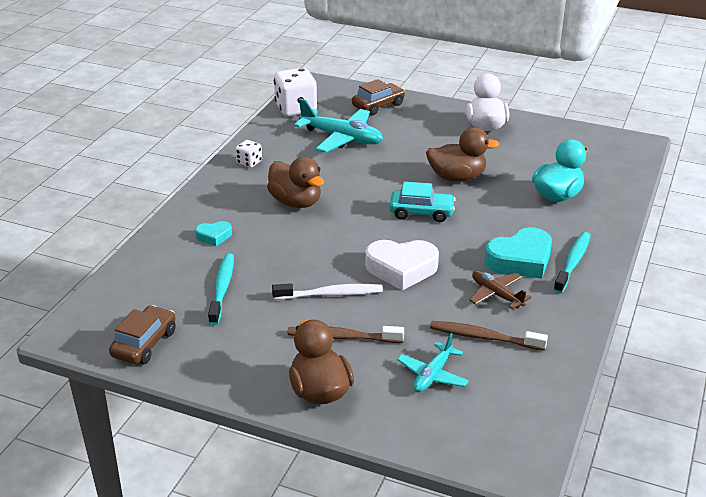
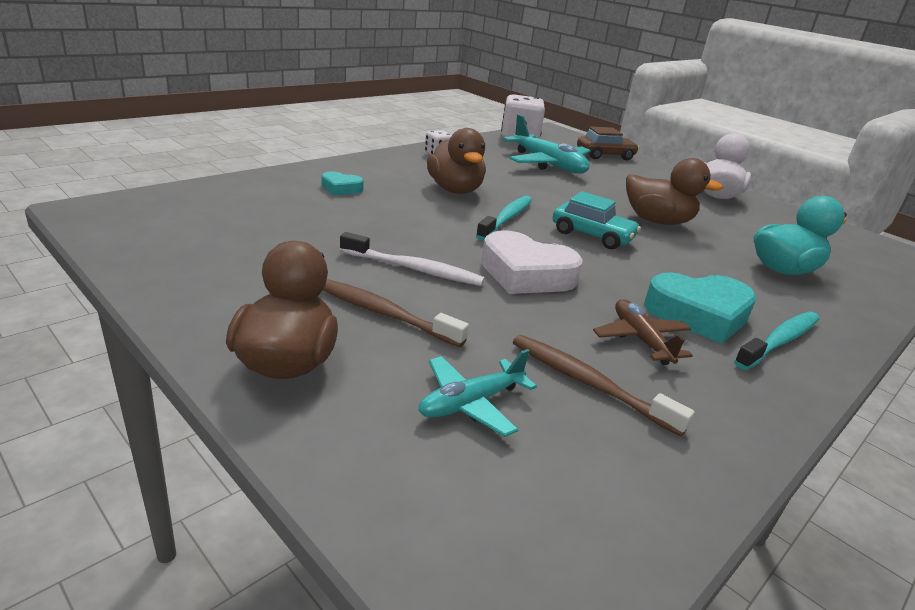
camera: 20 degrees right, 5 degrees down
(144, 344) = (150, 242): brown car -> none
(222, 289) = (296, 226): turquoise toothbrush -> turquoise toothbrush (506, 219)

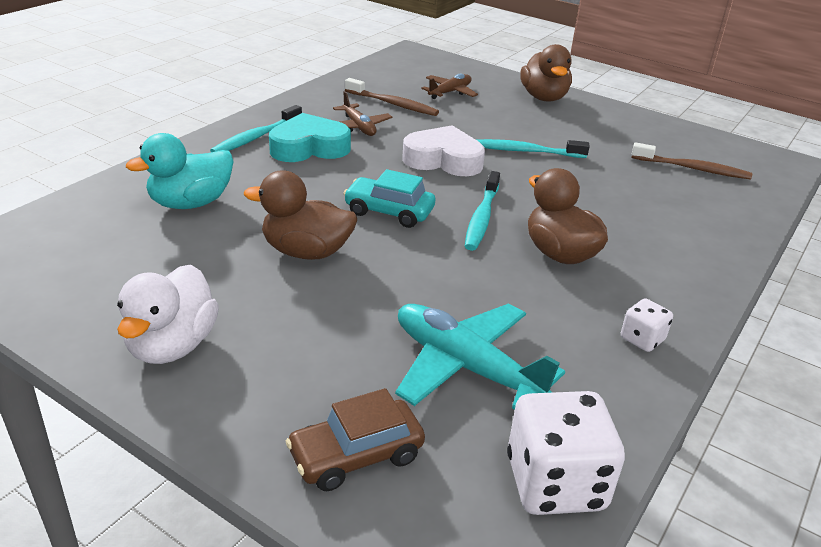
camera: 170 degrees right, 5 degrees up
(341, 188) = (667, 227): turquoise heart -> none
(384, 314) = (519, 122): brown toothbrush -> brown toothbrush (692, 168)
(413, 269) = (526, 151): white toothbrush -> turquoise toothbrush
(471, 403) = (450, 92): turquoise plane -> brown plane

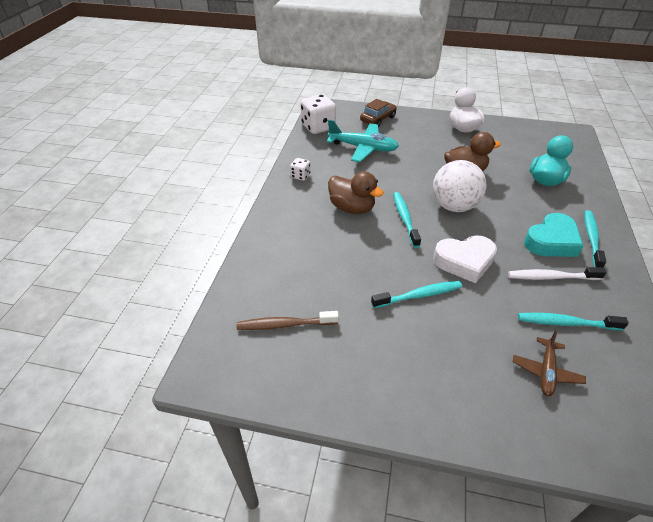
camera: 160 degrees right, 10 degrees up
(359, 127) = (552, 277): brown plane -> white toothbrush
(389, 212) = (454, 206): turquoise car -> white ball
(392, 104) = (566, 323): brown toothbrush -> turquoise toothbrush
(543, 97) = (458, 407): brown duck -> none

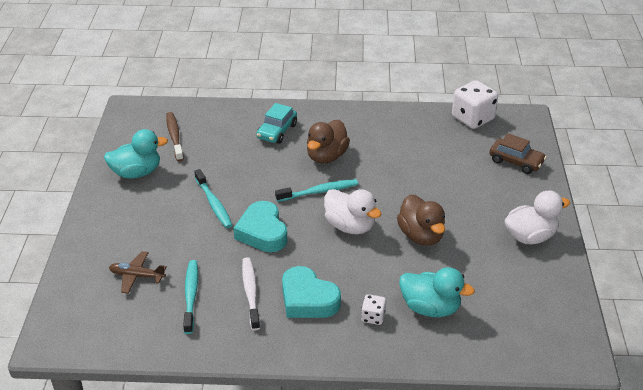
camera: 80 degrees right, 5 degrees down
(300, 176) = (370, 119): white dice -> white dice (373, 317)
(302, 236) = (277, 131): none -> turquoise car
(352, 368) = (137, 173): none -> turquoise duck
(363, 148) = (442, 155): turquoise plane -> none
(454, 206) = (350, 226): white ball -> white duck
(464, 261) = (262, 232): white heart -> turquoise heart
(591, 239) = (320, 334): turquoise toothbrush -> none

